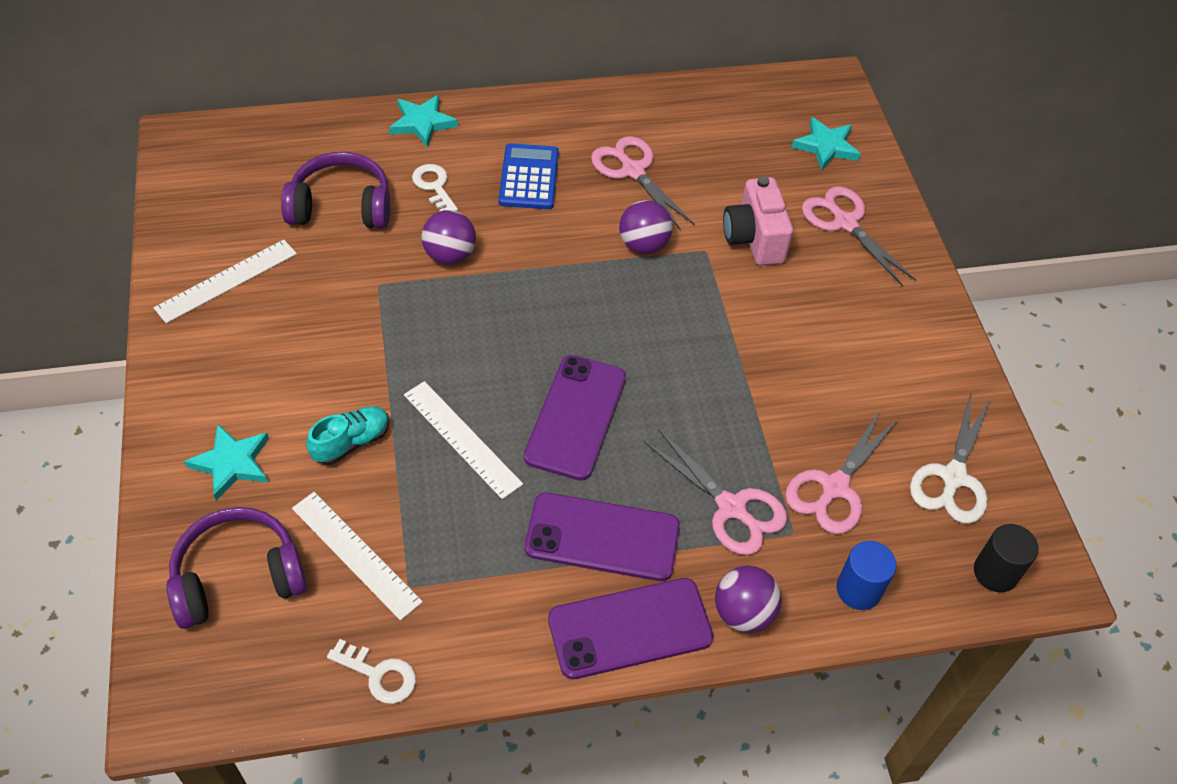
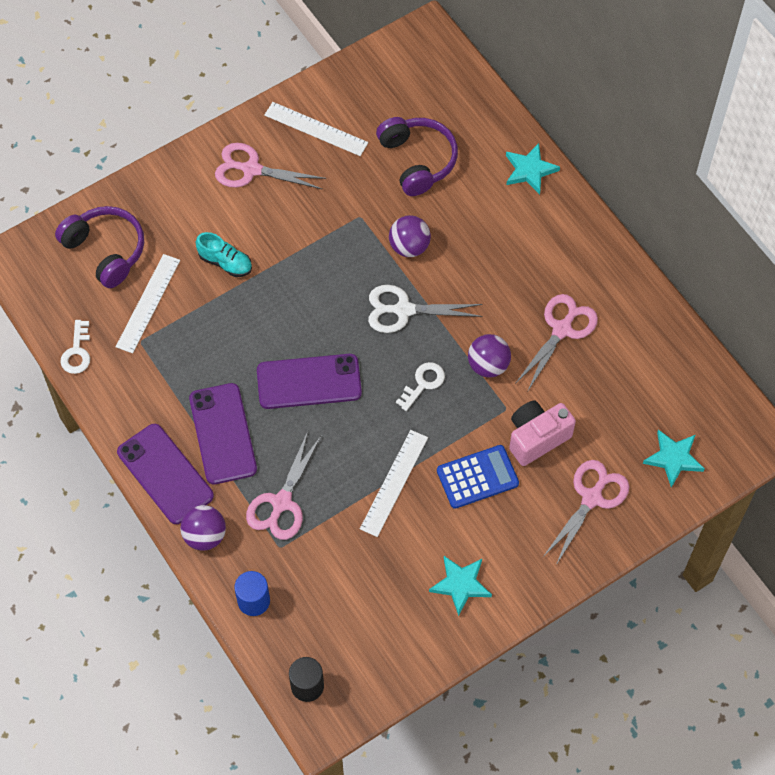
camera: 70 degrees right, 10 degrees up
(232, 463) = (179, 206): turquoise star -> turquoise star (460, 584)
(434, 186) = (469, 207): white key -> white key (423, 383)
(462, 439) = (258, 322): white ruler -> white ruler (394, 483)
(529, 177) = (514, 263): blue calculator -> blue calculator (477, 477)
(834, 487) = (329, 563): pink scissors -> pink scissors (251, 169)
(953, 477) = (375, 639): white scissors -> white scissors (403, 310)

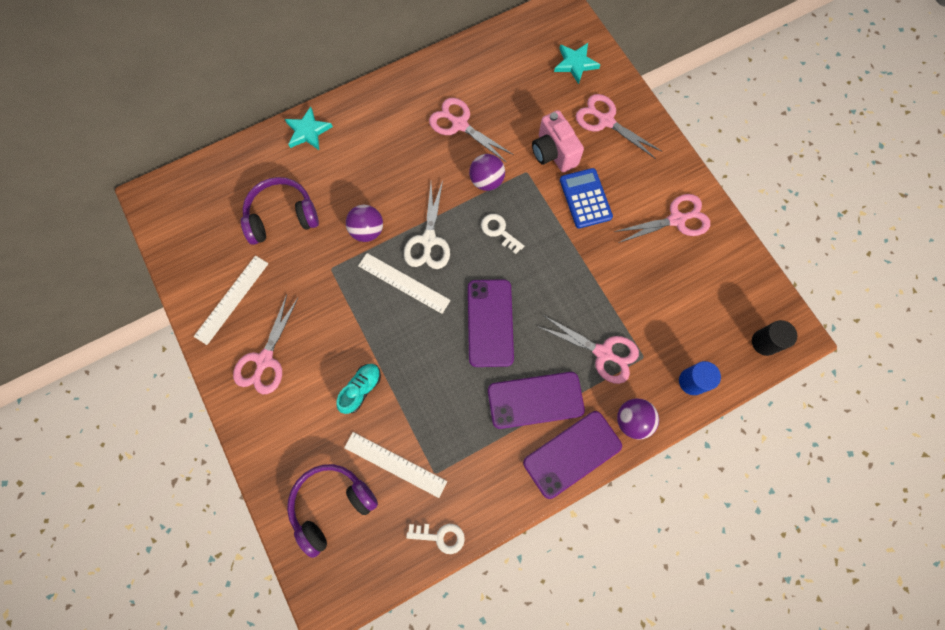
camera: 85 degrees left, 10 degrees up
(394, 483) = (588, 261): white ruler -> white ruler (404, 283)
(460, 584) = (676, 219): turquoise star -> pink scissors

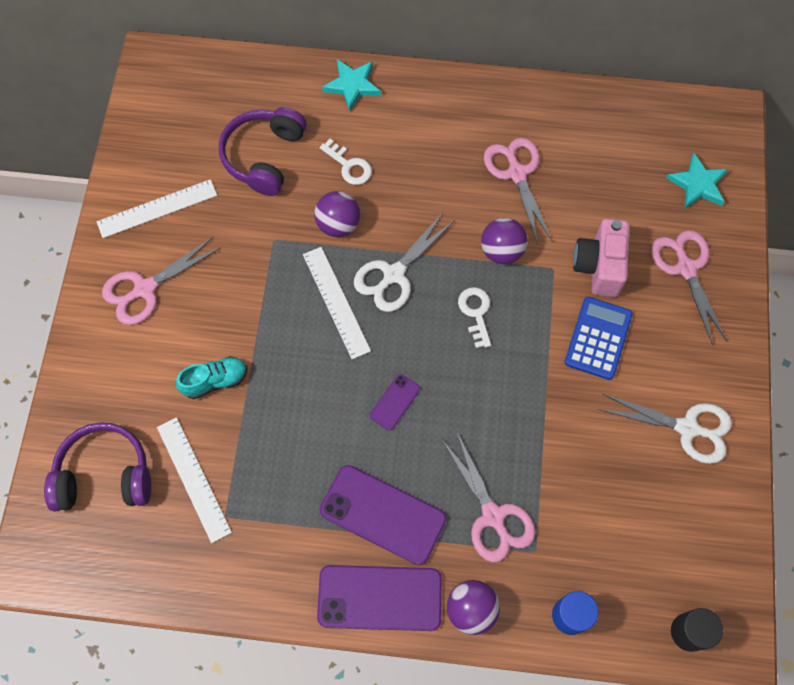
camera: 35 degrees right, 5 degrees down
(282, 216) = (264, 156): purple headphones -> purple headphones turned 90 degrees counterclockwise
(440, 536) = (184, 582): white key -> white key (349, 166)
(490, 323) = (395, 402): purple phone -> purple phone, size x0.49
(676, 219) = (687, 428): pink scissors -> white scissors

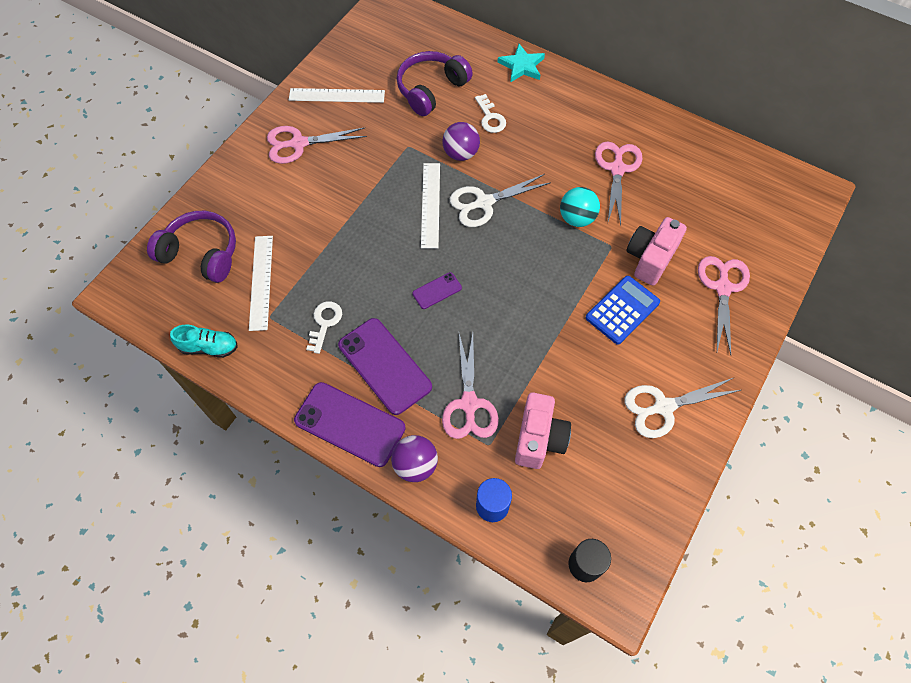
camera: 25 degrees right, 5 degrees down
(215, 381) = (313, 223): turquoise shoe -> turquoise shoe (209, 347)
(476, 313) = (533, 253): white key -> white key (324, 323)
(502, 251) = (576, 218): purple ball -> turquoise ball
(582, 521) = (539, 439): none -> pink camera
(687, 428) = (663, 407): white scissors -> white scissors turned 120 degrees clockwise
(697, 184) = (763, 230): turquoise star -> none

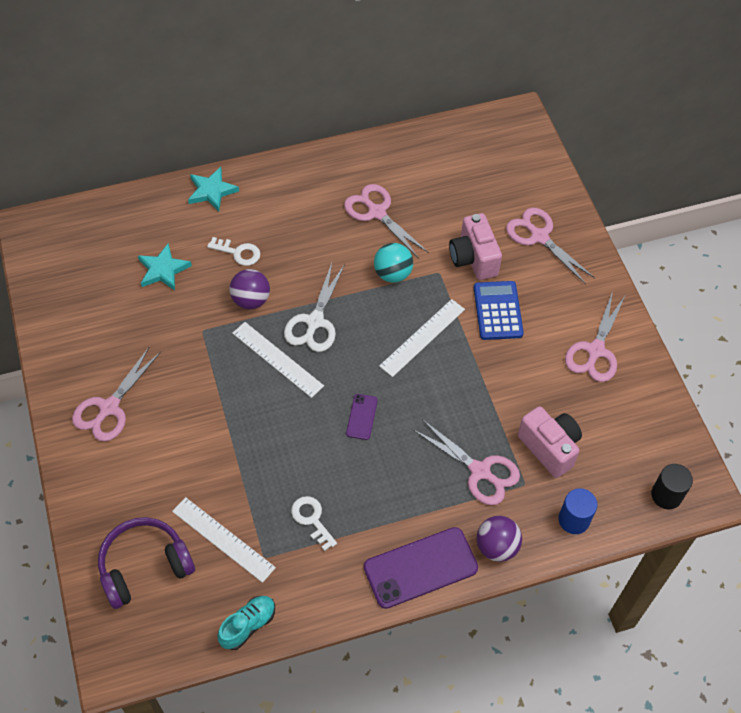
camera: 50 degrees left, 5 degrees down
(337, 95) = (89, 341): white ruler -> white ruler (422, 337)
(384, 366) = (393, 504): purple phone -> none
(431, 89) = (163, 270): purple headphones -> turquoise star
(663, 407) = (595, 350): white scissors -> pink scissors

